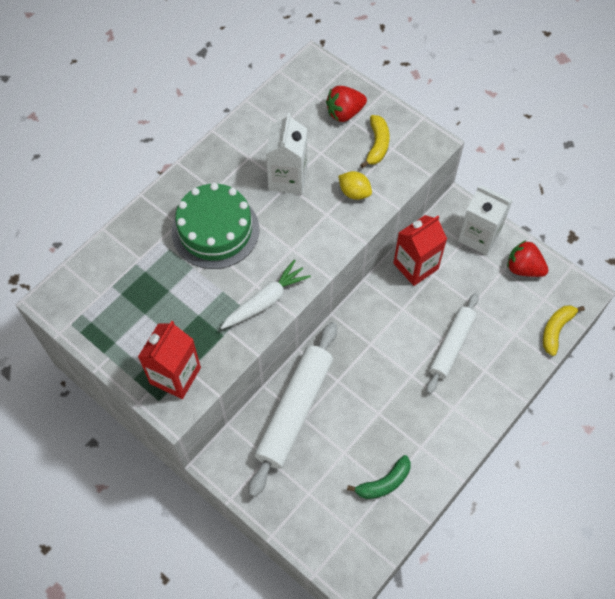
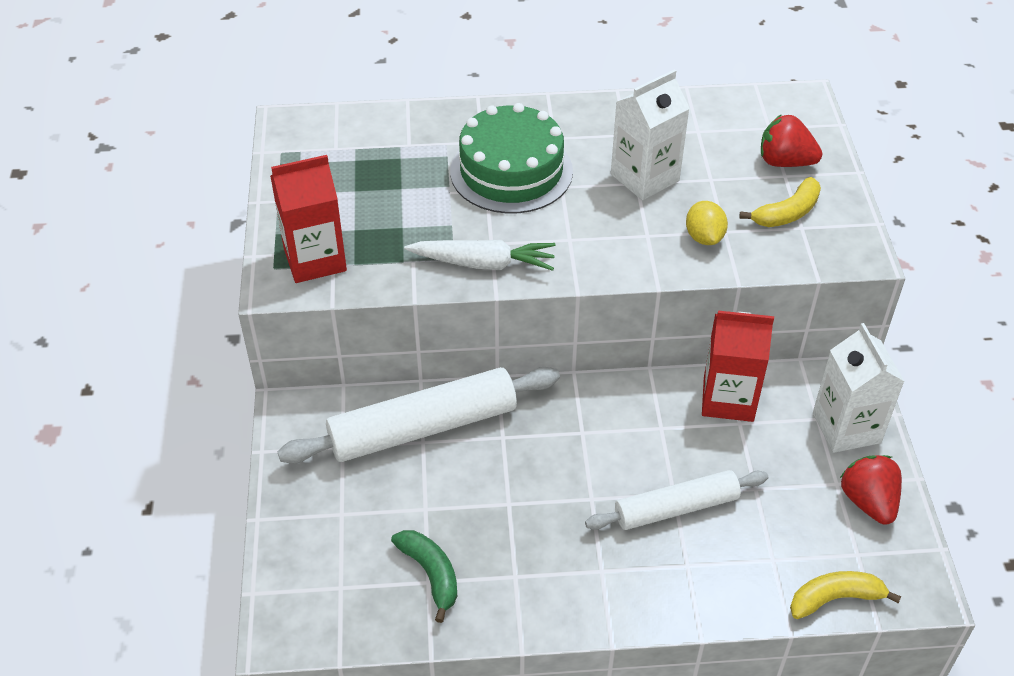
camera: 45 degrees right, 15 degrees down
(384, 483) = (431, 574): green banana -> green banana turned 135 degrees counterclockwise

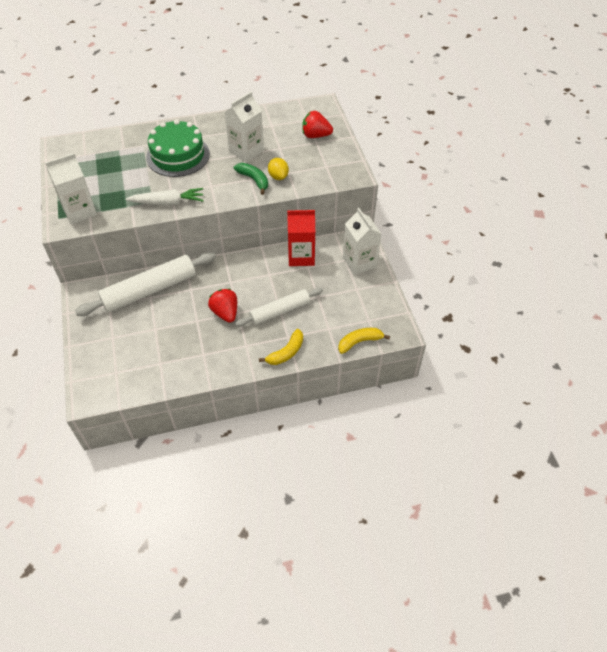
camera: 10 degrees left, 5 degrees up
(315, 259) = (79, 211): red carton -> white carton
(431, 574) = (161, 359): green banana -> green banana (254, 180)
(787, 213) = (318, 160): yellow banana -> yellow banana (286, 352)
(868, 502) = (372, 295): red strawberry -> red strawberry (225, 313)

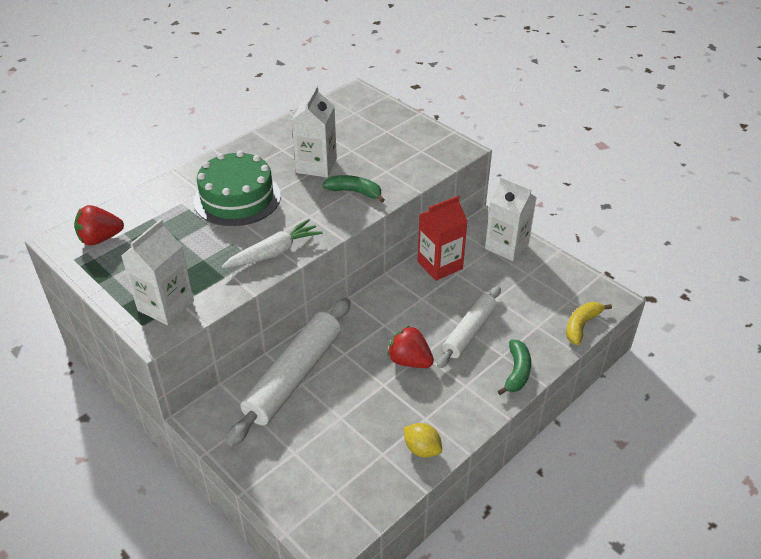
camera: 30 degrees left, 10 degrees down
(278, 176) = (379, 179): yellow lemon -> yellow lemon (422, 449)
(286, 352) = (516, 372): yellow banana -> green banana
(315, 135) = (380, 125): red strawberry -> red strawberry (100, 239)

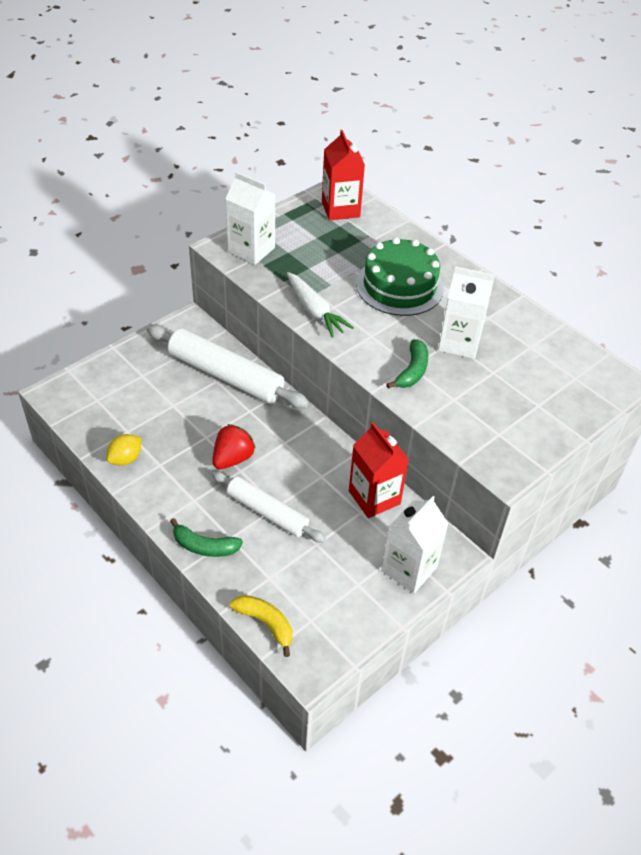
camera: 90 degrees right, 5 degrees up
(100, 239) = (340, 209): red strawberry -> red carton

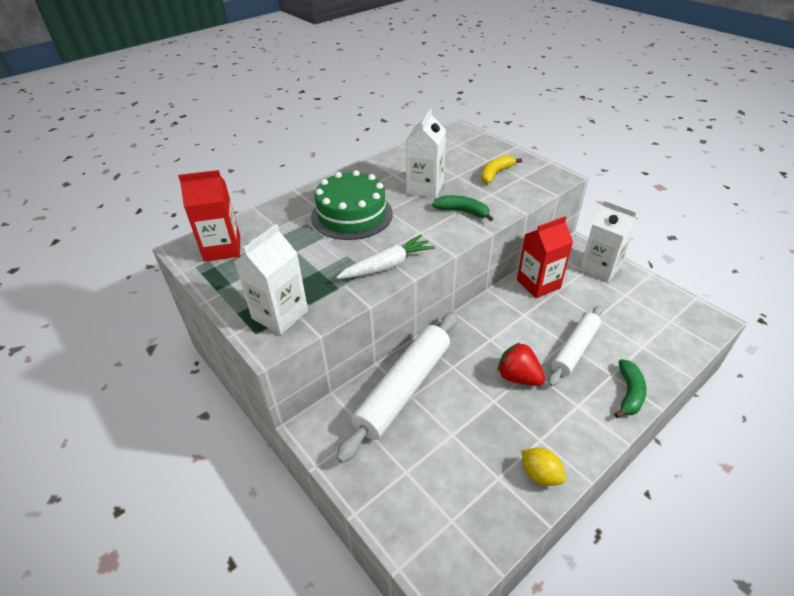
camera: 85 degrees left, 5 degrees down
(265, 623) = (687, 347): yellow banana -> yellow banana (495, 174)

